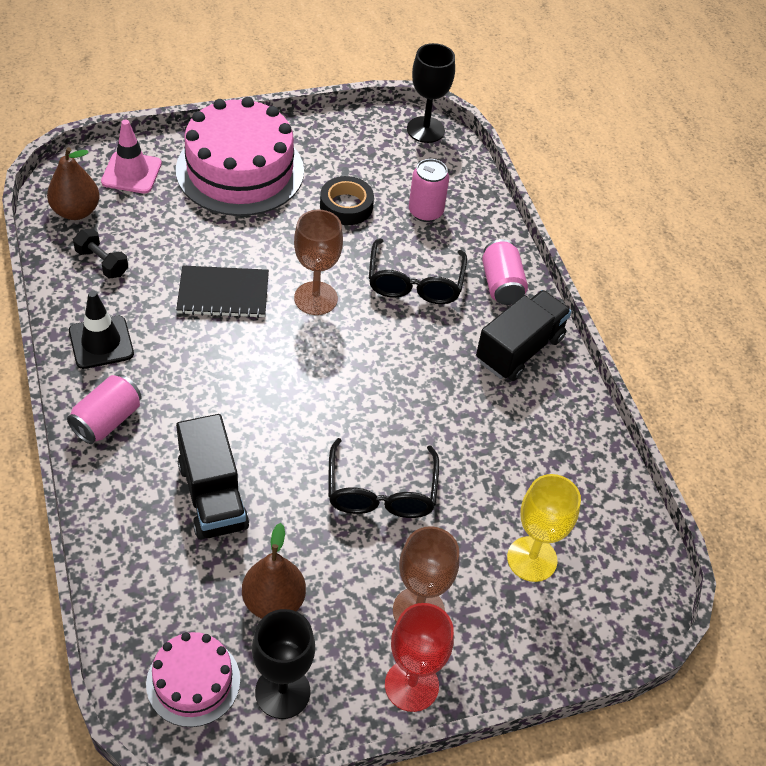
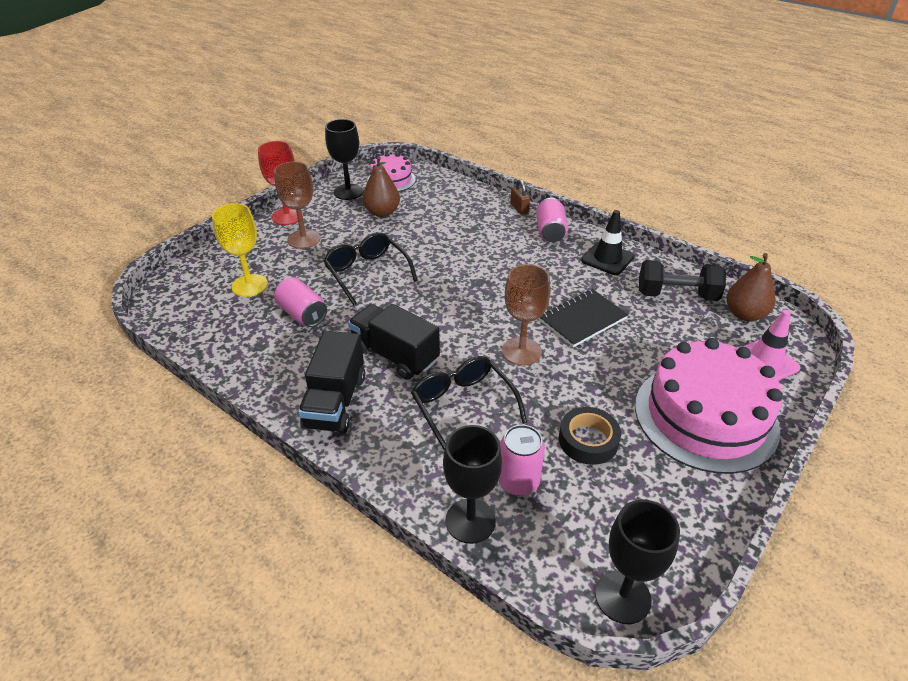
camera: 150 degrees right, 10 degrees down
(91, 486) = (519, 208): none -> brown padlock
(102, 263) = (676, 295): black dumbbell -> black dumbbell, size x1.61
(212, 496) = (457, 231): black truck -> black truck (395, 355)
(480, 210) = (470, 521): none -> black goblet
(501, 284) = (389, 449): pink can -> pink can (302, 314)

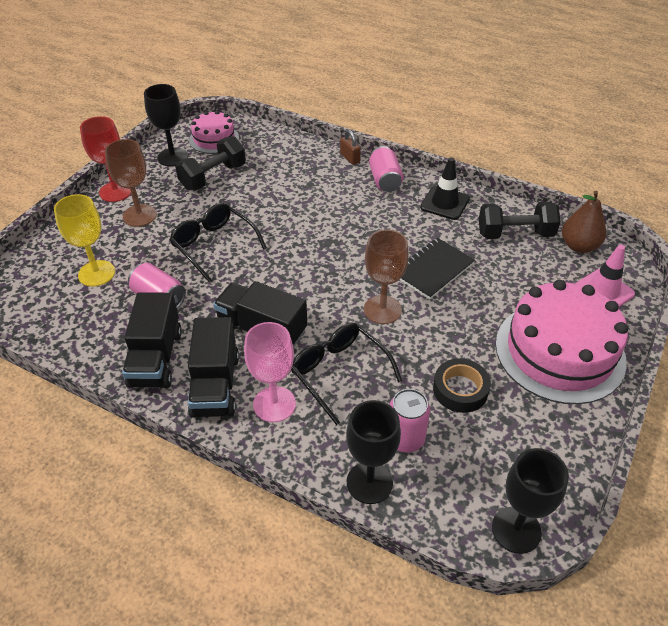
camera: 10 degrees left, 5 degrees up
(284, 369) = (156, 358): none -> black truck
(382, 212) = (213, 177): brown pear -> black dumbbell
(389, 428) = (274, 404): none -> pink goblet

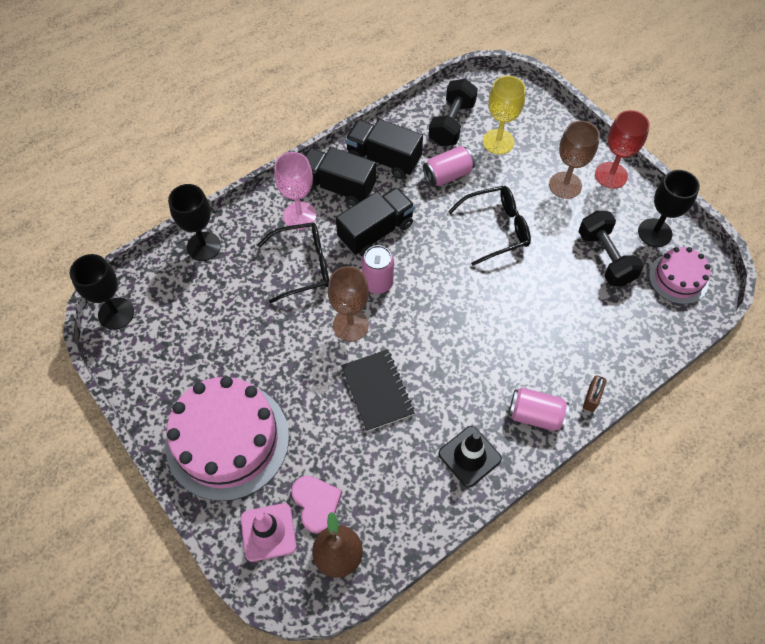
camera: 115 degrees right, 15 degrees up
(350, 158) = (591, 398): brown padlock -> brown padlock turned 60 degrees counterclockwise
(405, 439) = (221, 282): pink can -> pink can (378, 282)
(460, 390) = (238, 340): black tape -> none
(515, 234) = (388, 500): black dumbbell -> black dumbbell (451, 123)
(555, 272) = (316, 503): none -> pink heart

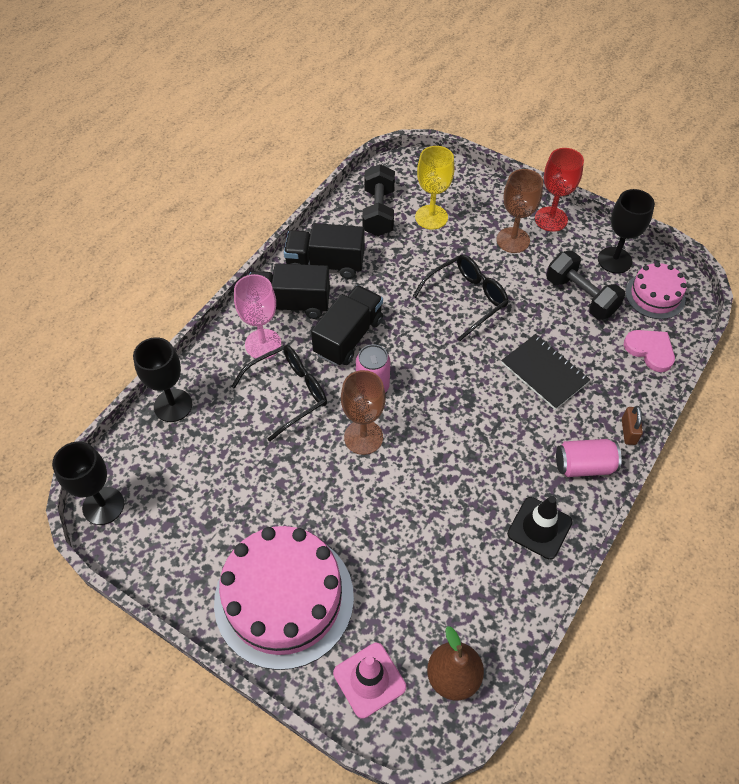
camera: 20 degrees left, 5 degrees down
(316, 503) = (406, 631): pink heart -> pink heart (650, 350)
(377, 391) = (419, 494): black notebook -> black notebook (544, 373)
(447, 175) = (396, 262): pink can -> none

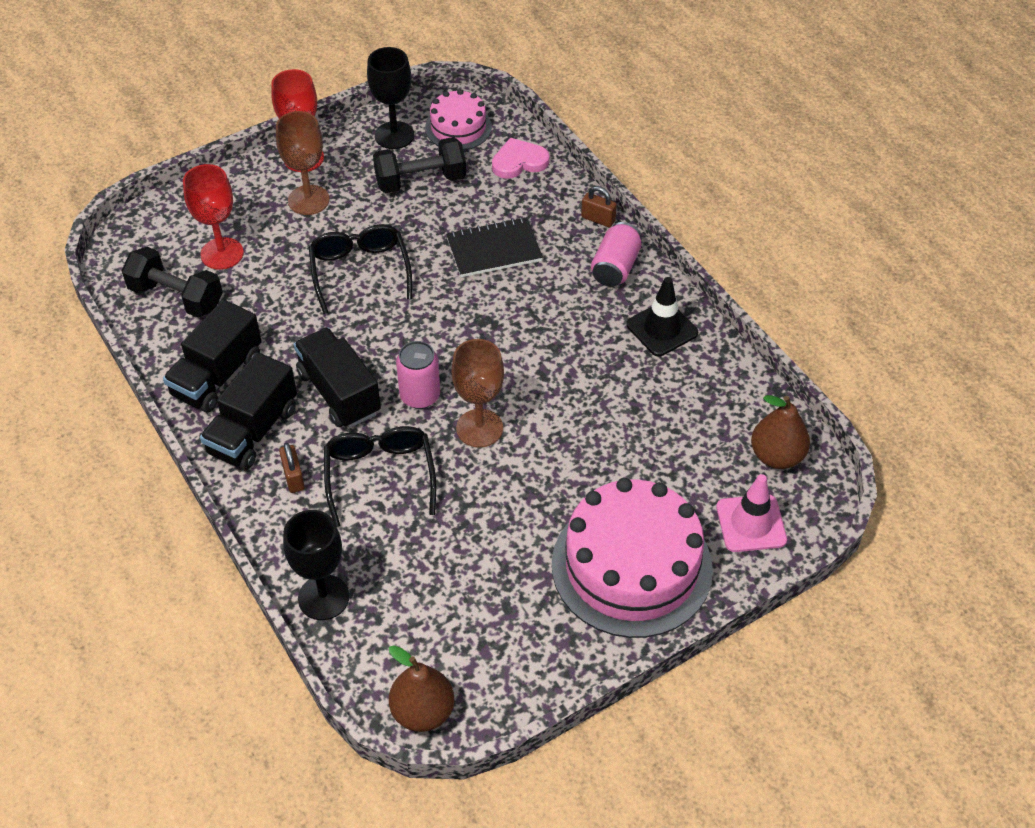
camera: 65 degrees left, 5 degrees down
(103, 506) = (423, 711): black goblet -> brown pear
(263, 344) = (293, 477): pink goblet -> brown padlock
(431, 217) = (222, 253): yellow goblet -> red goblet

